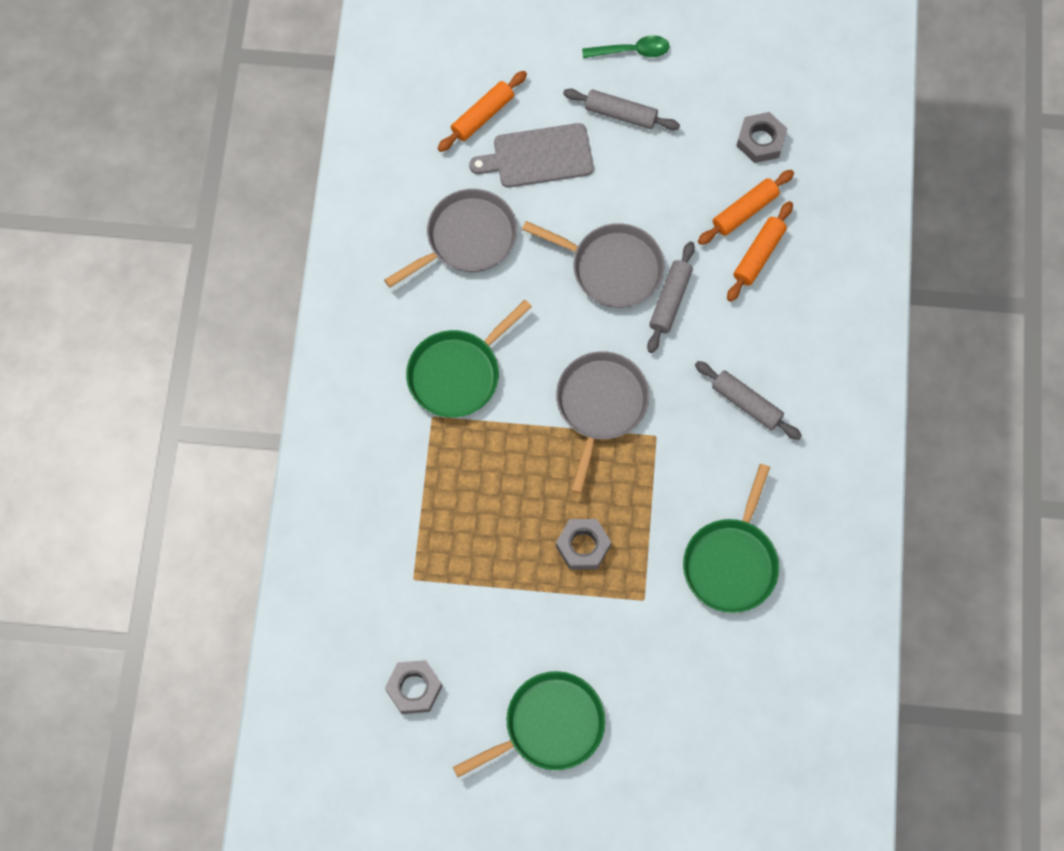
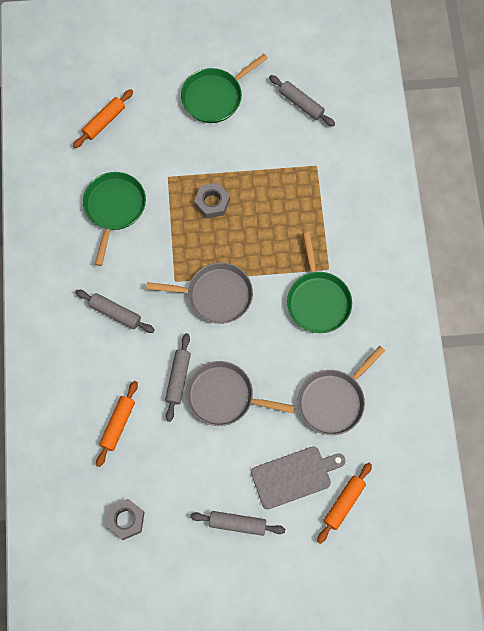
camera: 170 degrees right, 0 degrees up
(414, 688) = (301, 104): grey nut -> grey rolling pin
(457, 374) = (318, 301): green pan -> green pan turned 135 degrees clockwise
(600, 405) = (216, 295): grey pan -> grey pan turned 90 degrees counterclockwise
(632, 51) = (237, 583): green spoon -> none
(745, 211) = (131, 458): orange rolling pin -> orange rolling pin (104, 122)

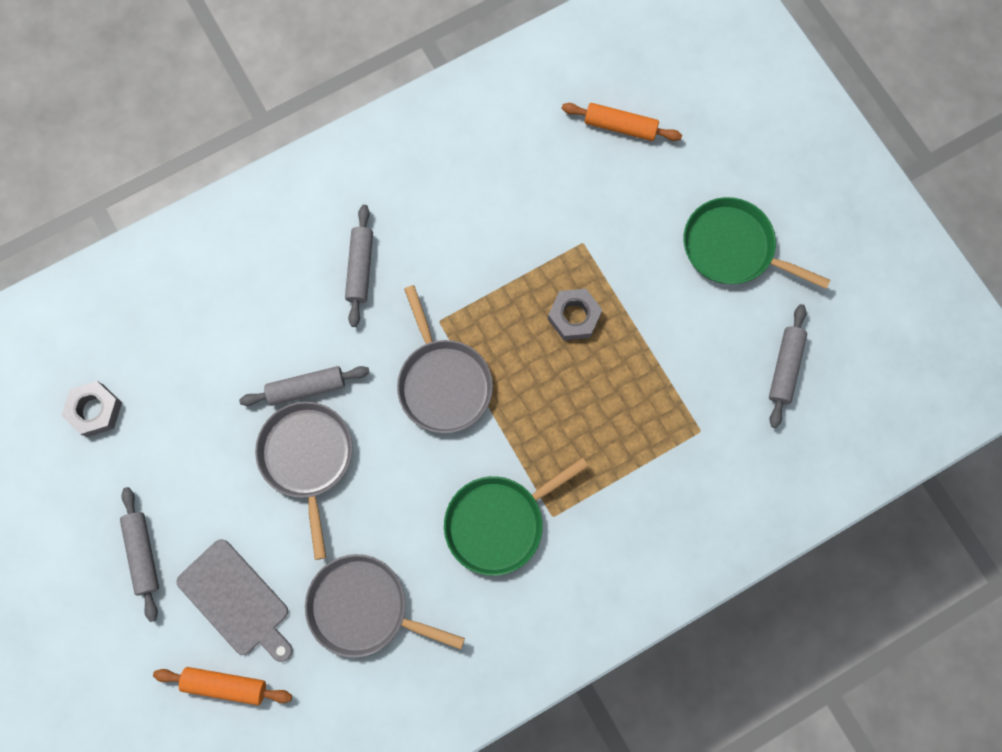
camera: 65 degrees right, 5 degrees up
(114, 208) = (504, 197): green pan -> none
(118, 425) = (213, 342): orange rolling pin -> none

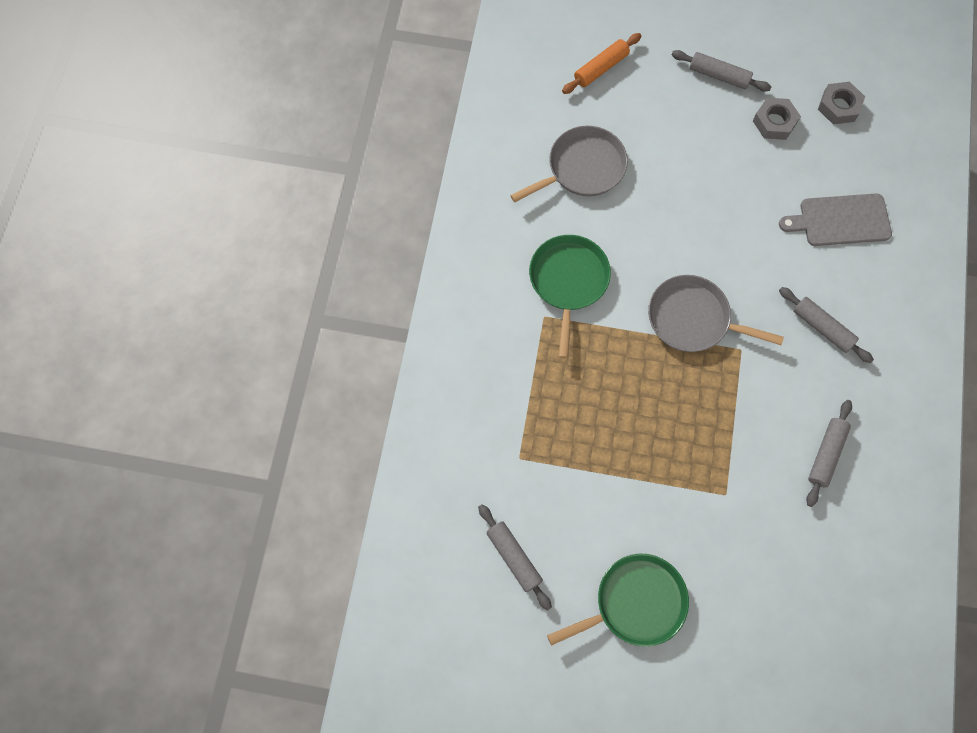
camera: 130 degrees right, 5 degrees down
(236, 600) = (647, 105): grey cutting board -> grey cutting board (840, 220)
(306, 388) = (757, 234): grey rolling pin -> grey rolling pin (826, 454)
(307, 458) = (707, 202): grey pan -> none
(574, 316) = (672, 441): grey nut -> grey nut (774, 122)
(620, 126) = (804, 605): orange rolling pin -> none

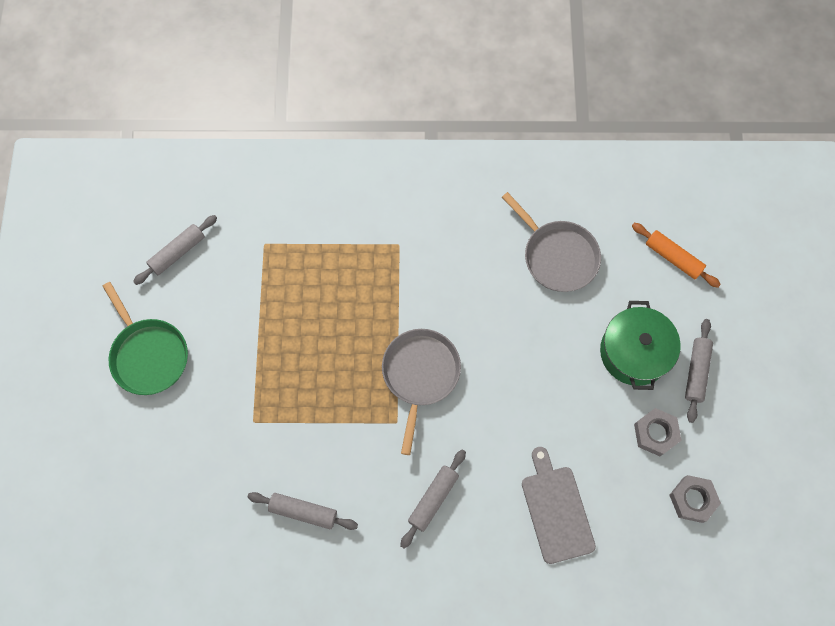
camera: 80 degrees right, 0 degrees up
(568, 281) = (437, 260): green pan -> none
(693, 122) = (634, 352): none -> green pot

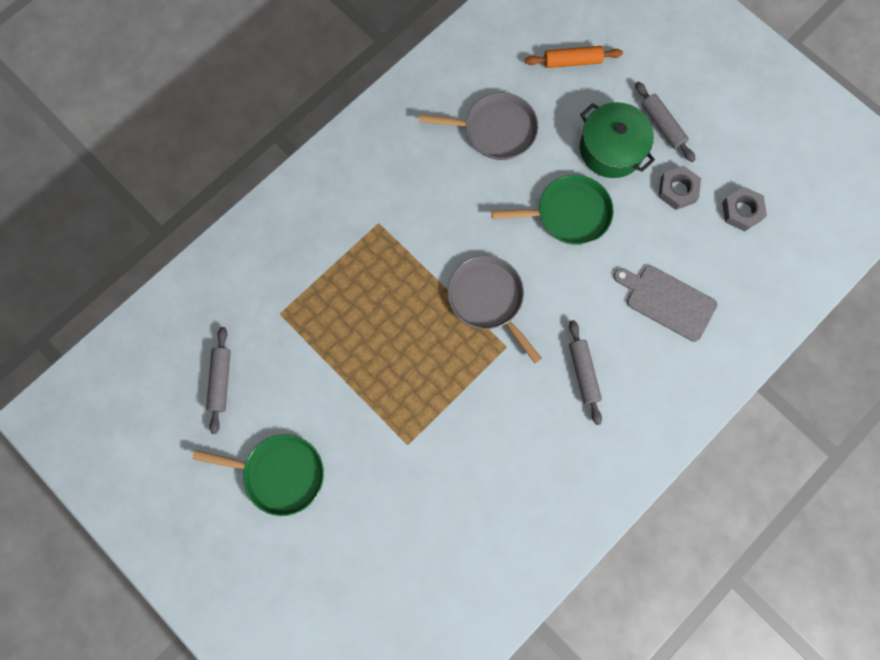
camera: 45 degrees left, 5 degrees up
(303, 512) = (507, 469): grey rolling pin -> none
(548, 370) = (569, 213): none -> green pan

